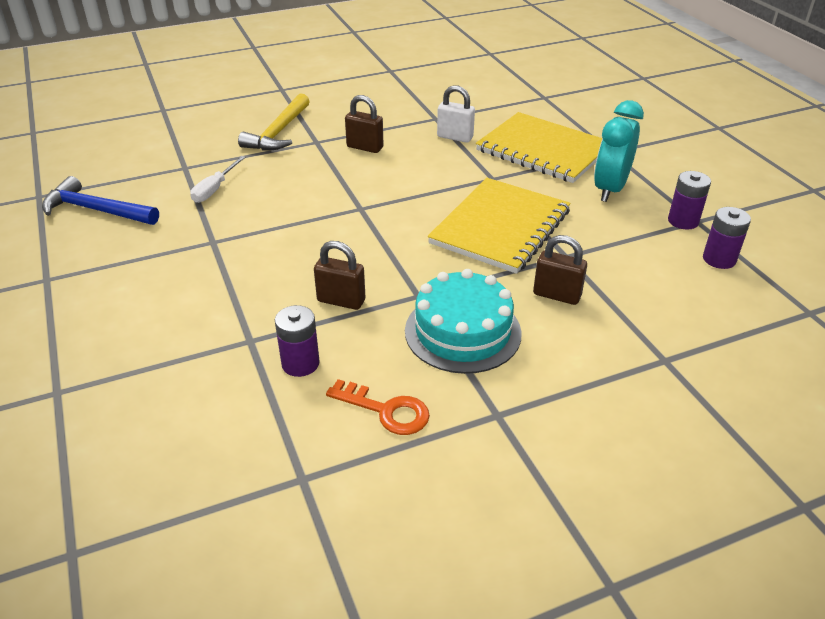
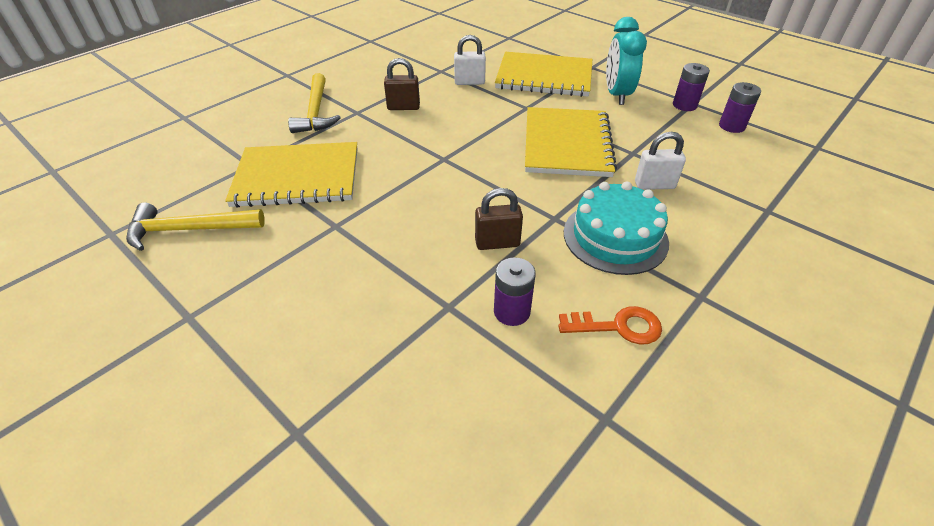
camera: 25 degrees left, 5 degrees up
(96, 210) = (189, 230): blue hammer -> yellow hammer
(215, 189) = (297, 177): white screwdriver -> yellow notebook
(557, 295) = (654, 185): brown padlock -> white padlock

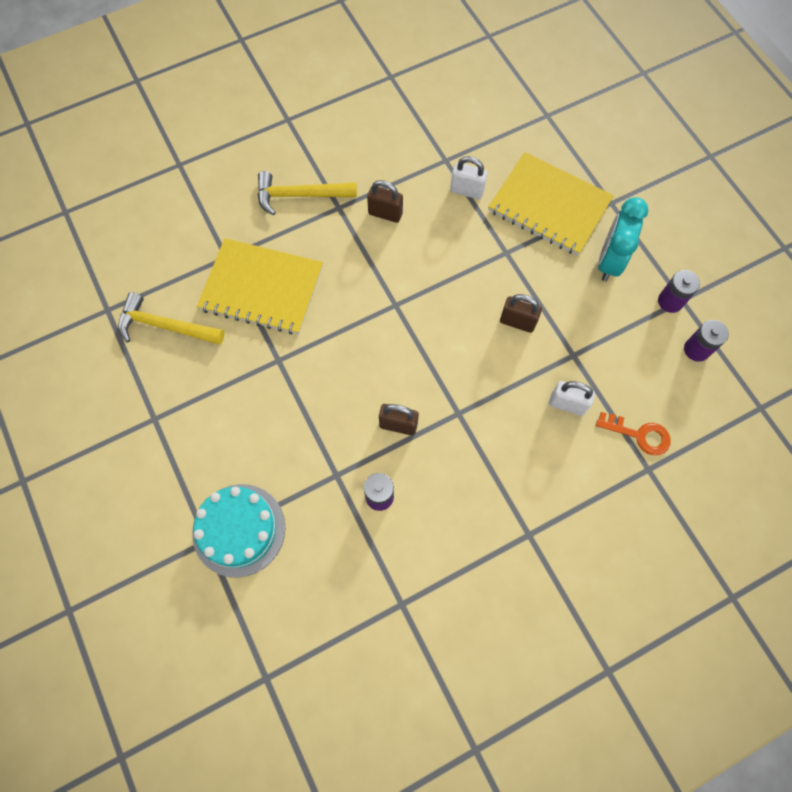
camera: 20 degrees right, 25 degrees up
(315, 112) = (300, 195): yellow hammer -> yellow hammer turned 75 degrees clockwise
(567, 144) = (517, 322): yellow notebook -> brown padlock
(615, 237) = (497, 452): turquoise cake -> turquoise cake (239, 530)
(618, 326) = (450, 538): orange key -> orange key (639, 435)

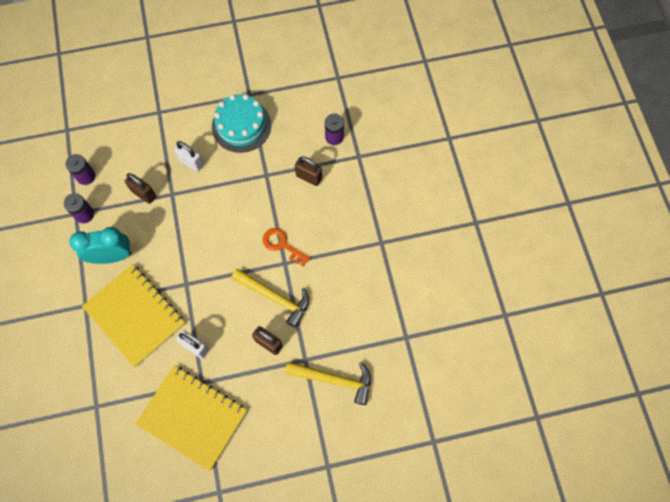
camera: 165 degrees left, 0 degrees up
(165, 326) = (461, 290): yellow hammer -> yellow hammer (275, 298)
(239, 530) = (427, 139): turquoise cake -> turquoise cake (241, 126)
(262, 288) = (382, 302): yellow notebook -> yellow notebook (192, 417)
(517, 322) = (200, 227): brown padlock -> brown padlock (144, 194)
(609, 261) = (112, 256): turquoise clock -> turquoise clock turned 135 degrees counterclockwise
(639, 435) = (154, 133): orange key -> orange key (282, 245)

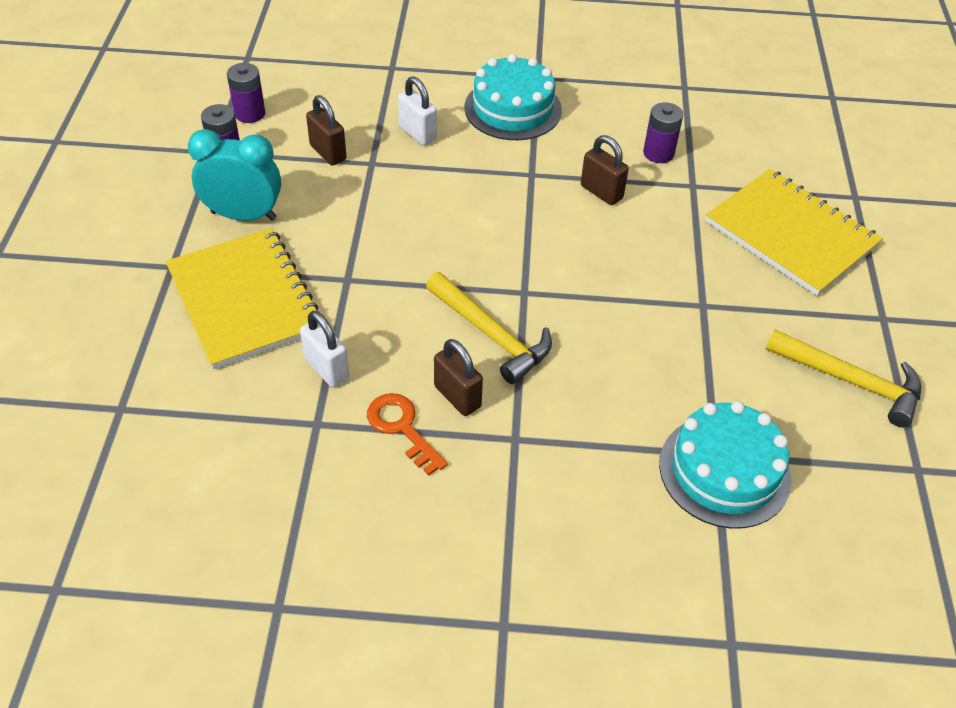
camera: 15 degrees right, 20 degrees down
(192, 417) = (279, 471): yellow notebook -> yellow notebook (791, 234)
(282, 245) = (528, 267): orange key -> orange key (402, 428)
(334, 380) = (560, 485): yellow hammer -> yellow hammer (851, 382)
(412, 346) = (724, 471): none -> turquoise cake

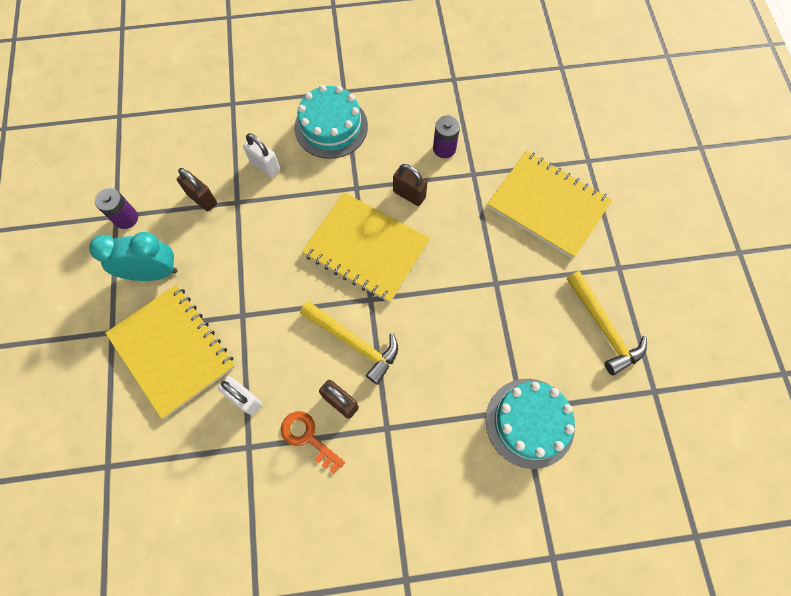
camera: 10 degrees left, 20 degrees up
(250, 113) = (134, 172): purple battery -> none
(531, 238) = (366, 248): none -> yellow notebook
(851, 382) = (603, 328): yellow hammer -> yellow hammer turned 45 degrees clockwise

